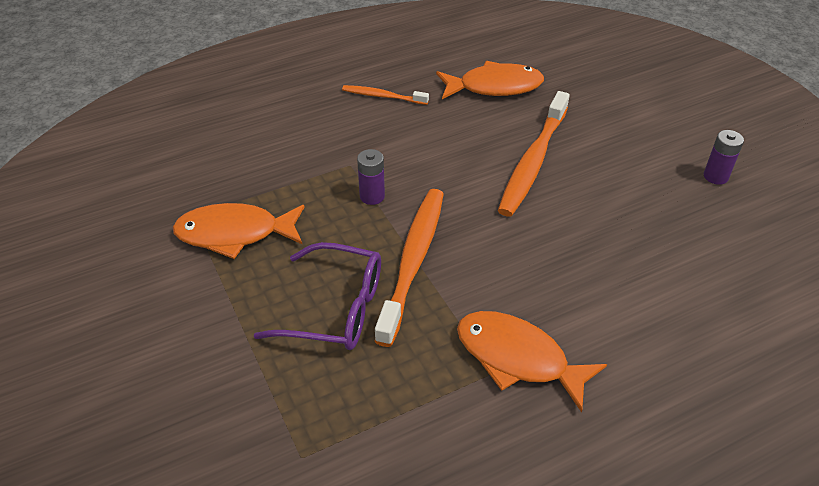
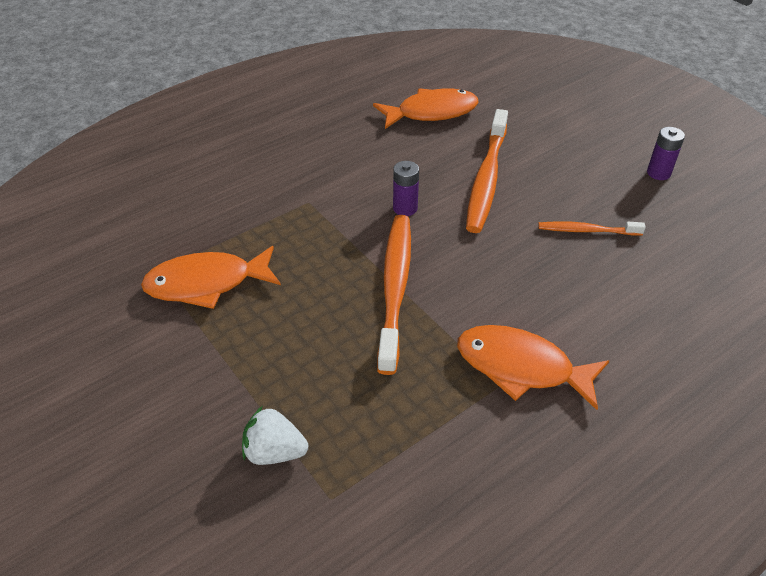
camera: 10 degrees left, 0 degrees up
(259, 404) = (274, 452): none -> white strawberry
(336, 309) = (329, 344): purple glasses -> none
(372, 196) = (338, 230): purple battery -> purple battery (405, 208)
(383, 96) = (325, 132): orange toothbrush -> orange toothbrush (587, 230)

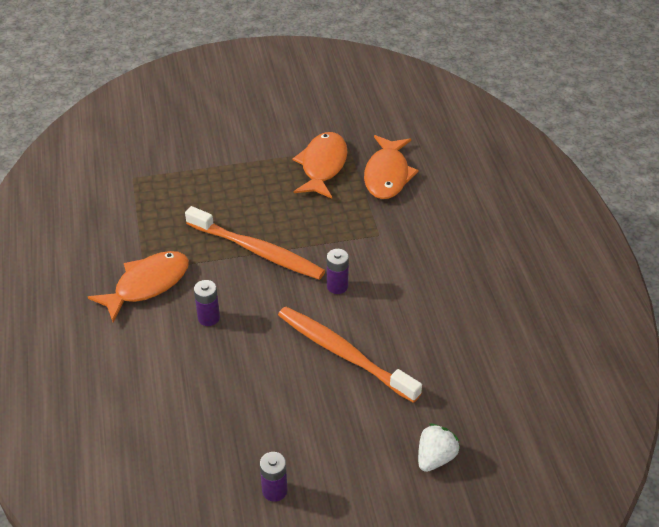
camera: 115 degrees right, 0 degrees up
(274, 452) = (175, 165): white strawberry -> white strawberry (435, 457)
(431, 112) = (467, 357): orange fish -> orange fish (387, 175)
(523, 288) = (208, 318): none -> purple battery
(587, 230) = (238, 388): orange toothbrush -> none

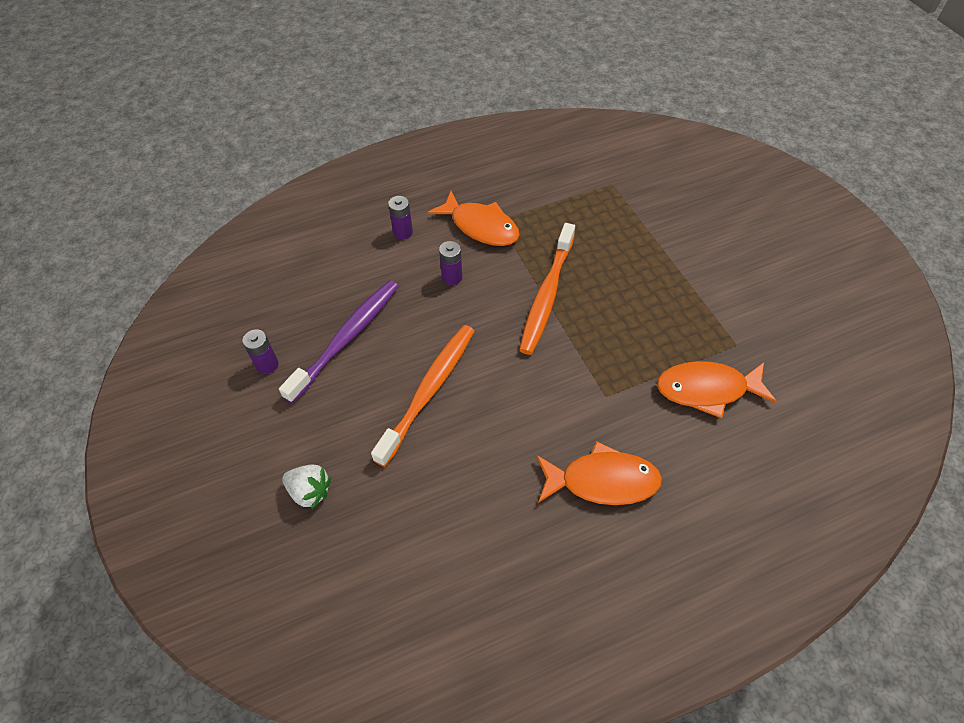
camera: 80 degrees right, 10 degrees up
(260, 414) = (347, 338): none -> purple toothbrush
(322, 166) = (694, 325): orange fish -> orange fish (602, 481)
(337, 286) = (517, 370): purple battery -> purple battery (403, 232)

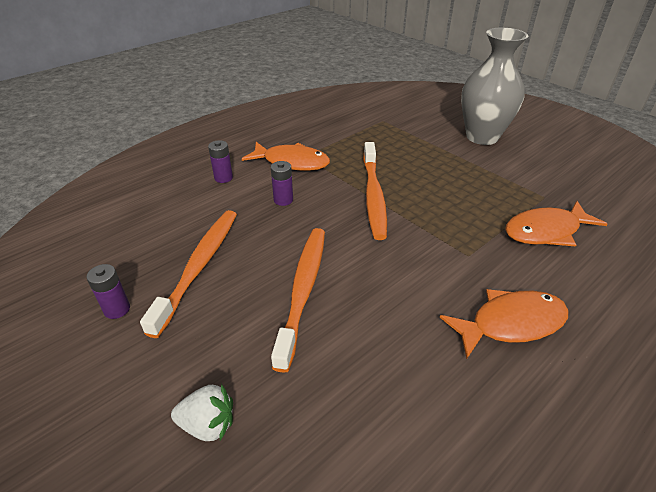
camera: 20 degrees left, 15 degrees down
(347, 338) = (199, 266): purple toothbrush -> orange toothbrush
(718, 237) = (482, 137): none -> grey vase

